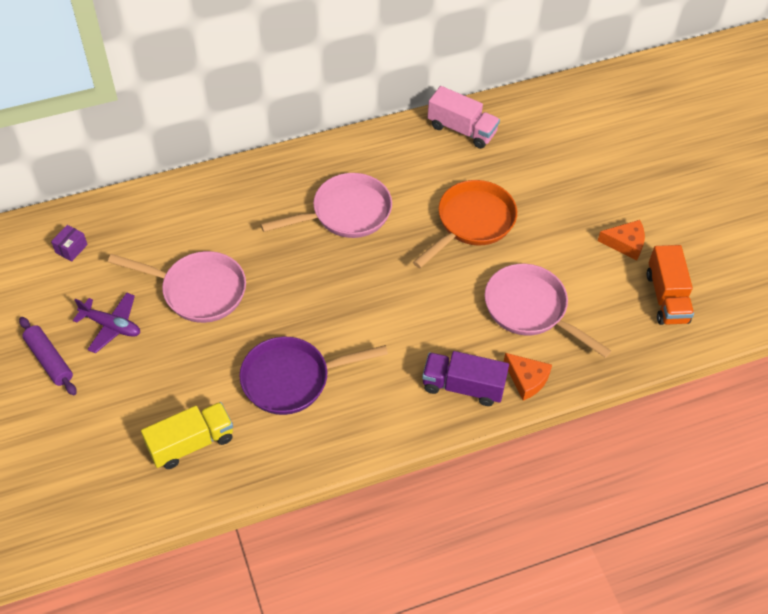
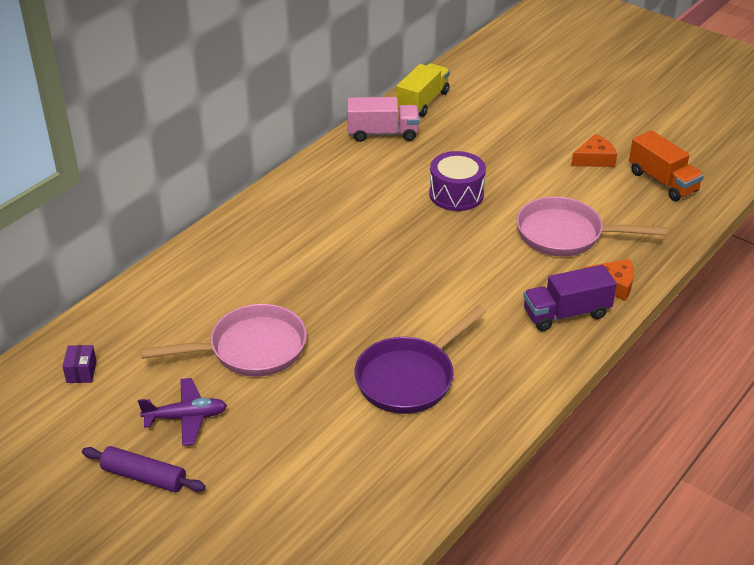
camera: 30 degrees left, 15 degrees down
(191, 443) = (361, 475): yellow truck -> yellow truck (423, 102)
(346, 213) = (337, 231): pink pan -> none
(472, 222) = (456, 194): orange pan -> purple drum

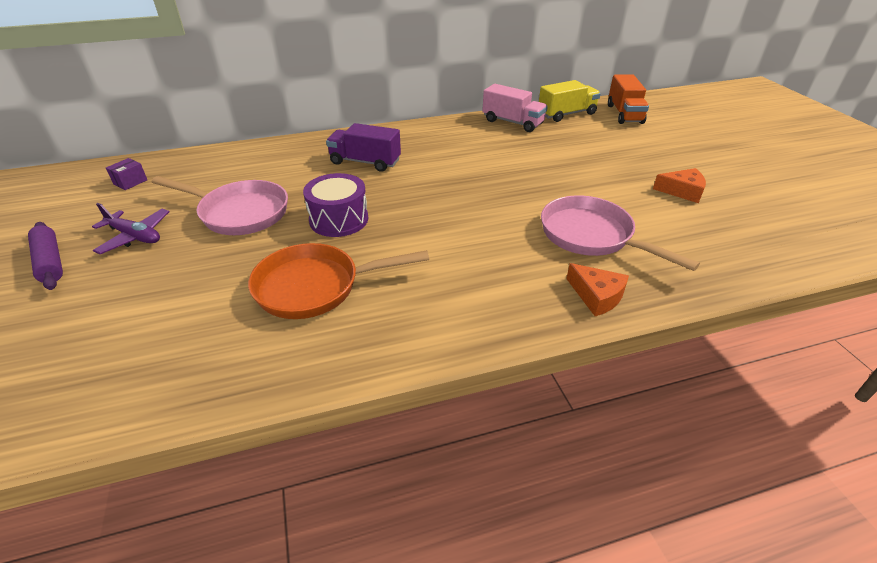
camera: 35 degrees right, 0 degrees up
(409, 378) = (315, 287): purple pan -> orange pan
(456, 194) = (524, 174): purple drum -> purple drum (339, 219)
(566, 313) = (519, 300): purple truck -> purple truck (365, 162)
(662, 181) = (741, 231): orange truck -> orange truck (624, 114)

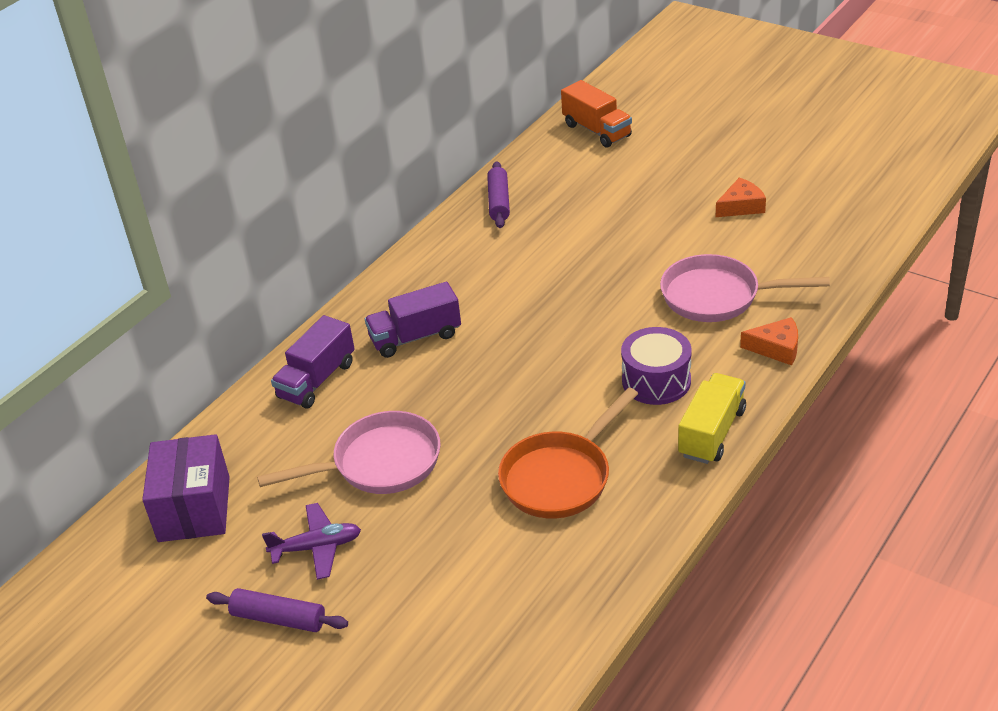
camera: 35 degrees left, 0 degrees up
(130, 182) = (194, 509): purple box -> purple box, size x2.36
(285, 156) = (317, 380): none -> purple truck
(339, 219) = (486, 410): purple drum -> purple drum (656, 381)
(512, 122) = (499, 202): pink truck -> purple rolling pin
(566, 114) = (540, 161): yellow truck -> yellow truck (712, 433)

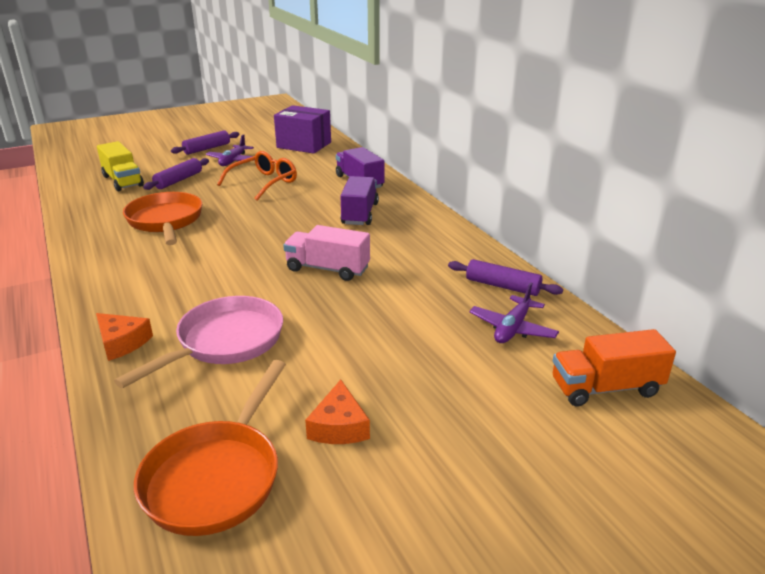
camera: 115 degrees right, 10 degrees down
(380, 463) = (264, 183): pink pan -> orange glasses
(432, 556) = (178, 180): none -> purple rolling pin
(556, 301) = (327, 269): none -> pink truck
(560, 180) = (512, 328): none -> purple plane
(656, 381) = (183, 277): purple drum -> none
(712, 433) = (103, 278): yellow truck -> yellow truck (123, 181)
(776, 348) = (122, 342): orange cheese -> orange cheese turned 90 degrees counterclockwise
(829, 228) = (216, 477): none -> orange pan

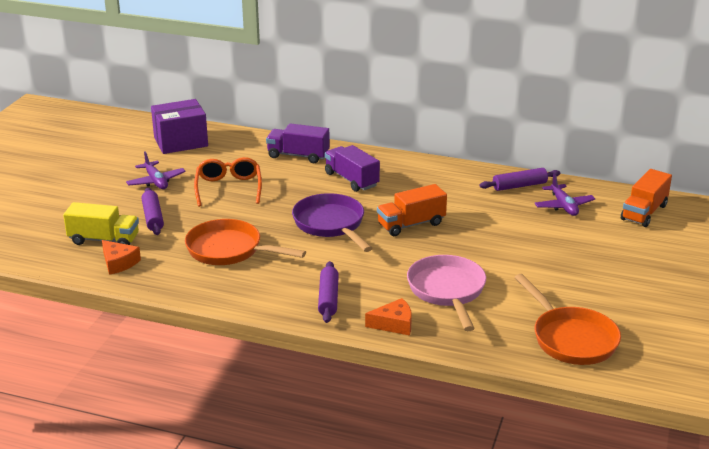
camera: 45 degrees left, 0 degrees up
(207, 149) = (102, 181): purple rolling pin -> purple rolling pin (328, 298)
(269, 238) = (331, 224): none -> purple pan
(327, 269) = (411, 224): pink truck -> orange truck
(339, 426) = (577, 291): orange cheese -> orange cheese (118, 263)

